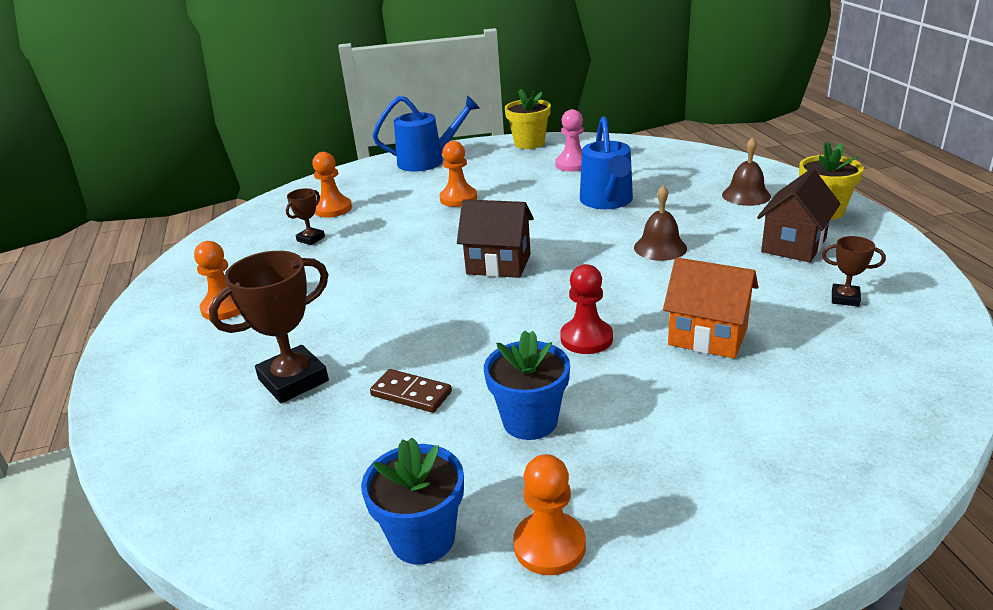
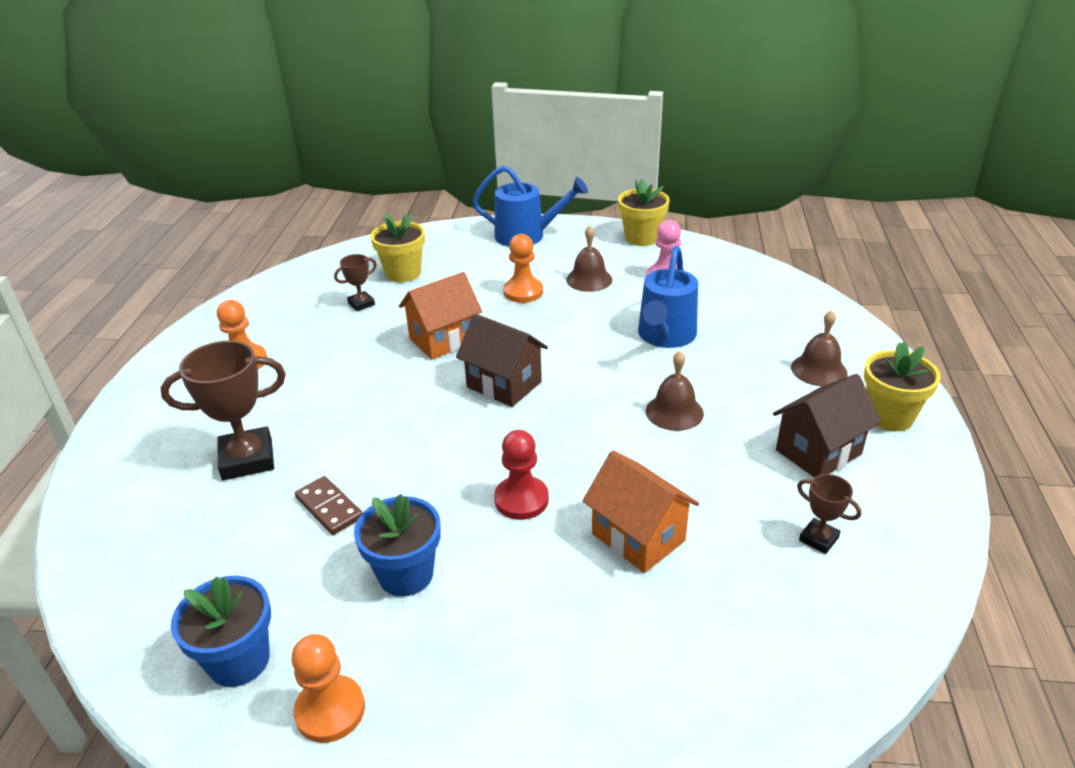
camera: 20 degrees right, 5 degrees up
(333, 209) = (403, 273): orange pawn -> yellow flower pot
(414, 246) = (443, 340): none -> orange house
(509, 178) = (589, 279): none -> brown bell

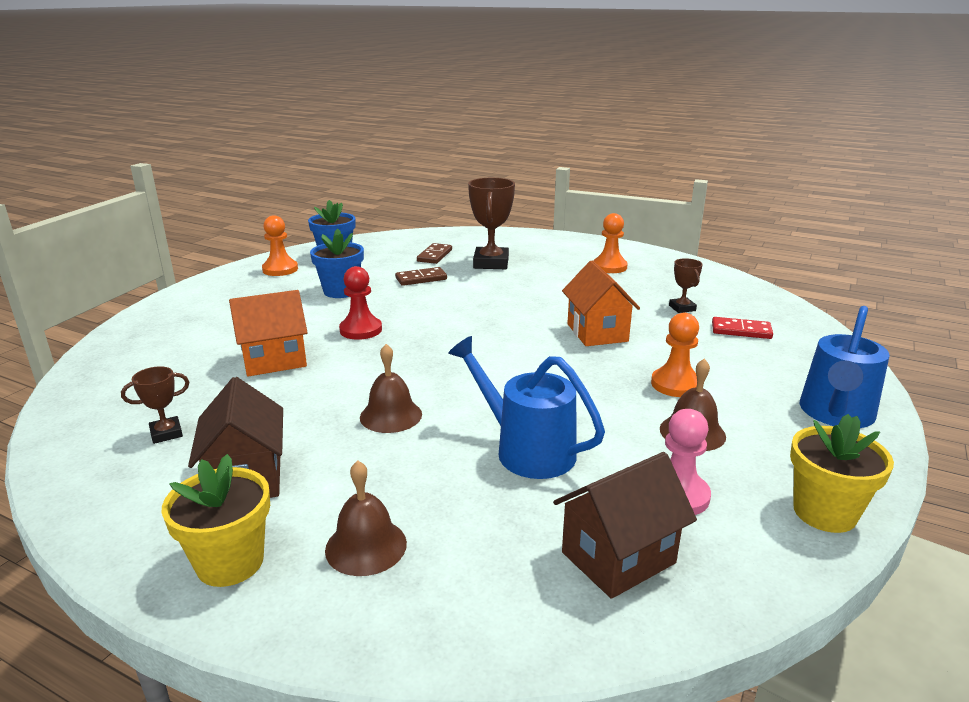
camera: 110 degrees right, 10 degrees down
(220, 528) = (434, 255): none -> brown domino
(403, 273) = (741, 331): yellow flower pot -> red domino
(504, 384) = (505, 346): brown house -> brown house (618, 558)

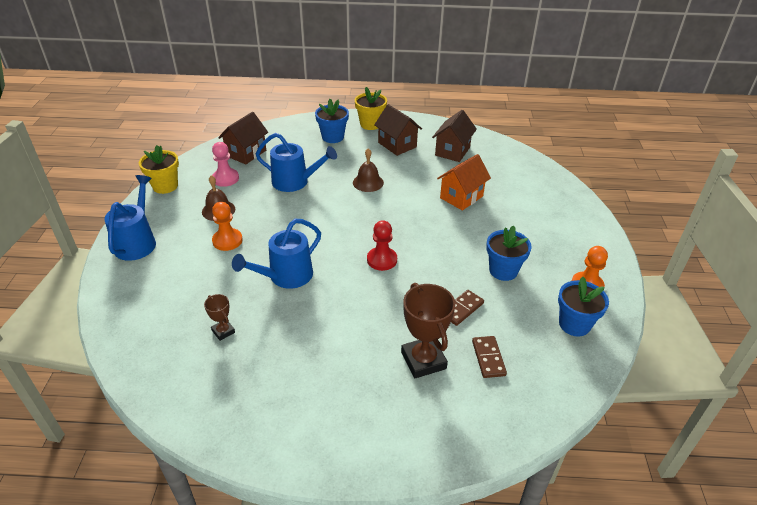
camera: 155 degrees right, 15 degrees up
(166, 433) = (452, 151): brown trophy -> brown house
(361, 330) = (442, 233): red pawn -> red pawn (382, 260)
(366, 546) = (333, 137): brown bell -> blue flower pot
(597, 333) = (286, 276): orange house -> blue watering can
(609, 267) = (302, 394): orange pawn -> none
(741, 331) = (177, 311): red domino -> none

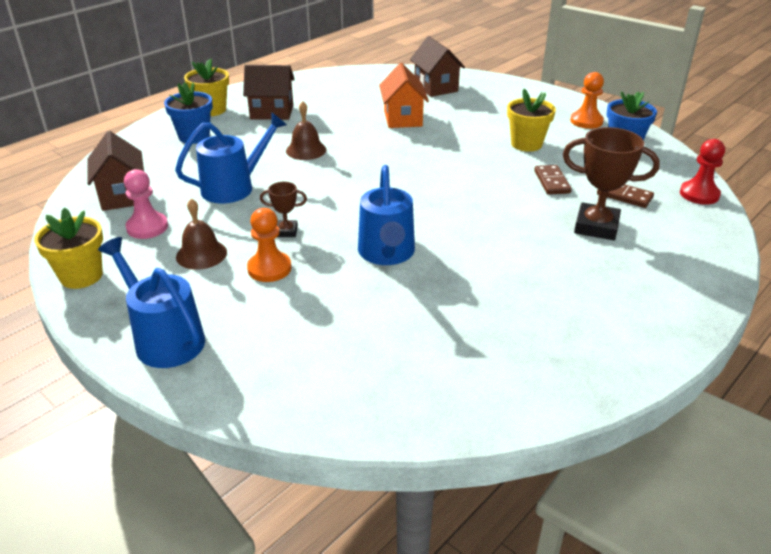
camera: 50 degrees left, 5 degrees down
(223, 331) = (425, 328): brown trophy -> brown trophy (286, 231)
(382, 260) = (435, 191): red pawn -> red pawn (699, 194)
(452, 151) = (330, 94): brown house -> brown house (436, 87)
(503, 270) = (526, 144): blue flower pot -> yellow flower pot

